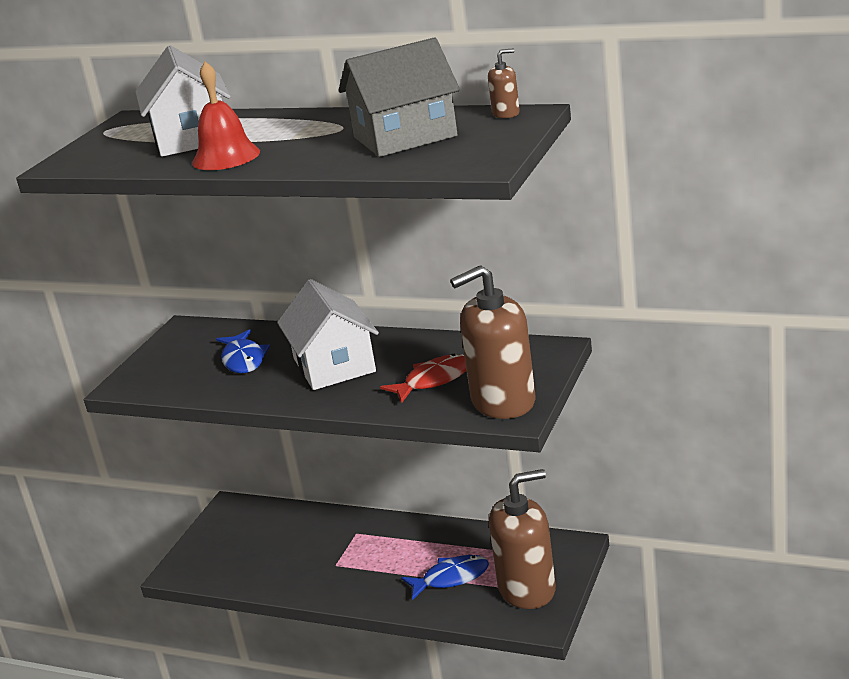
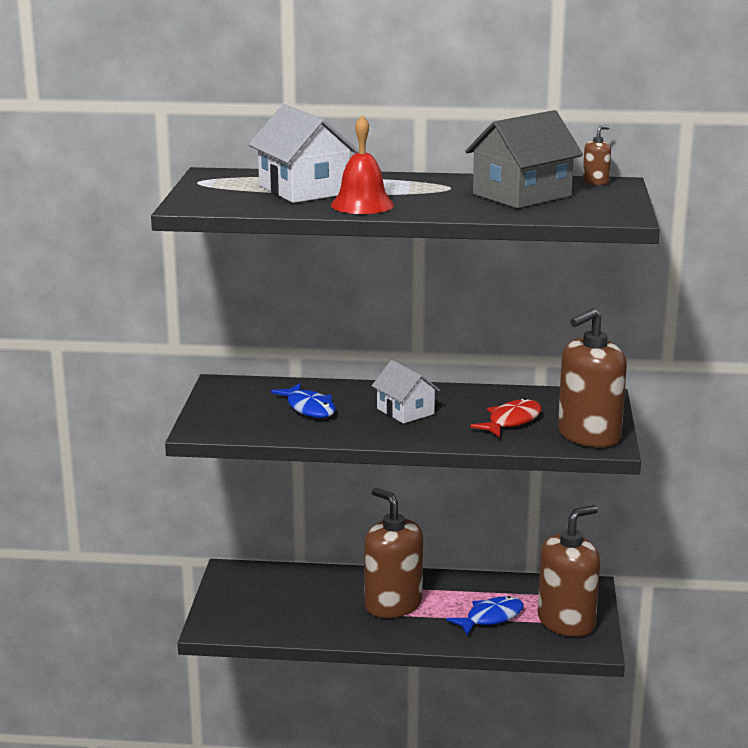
camera: 20 degrees left, 5 degrees down
(334, 365) = (405, 411): white house -> white house, size x0.64
(361, 556) = (393, 604): none -> brown soap dispenser

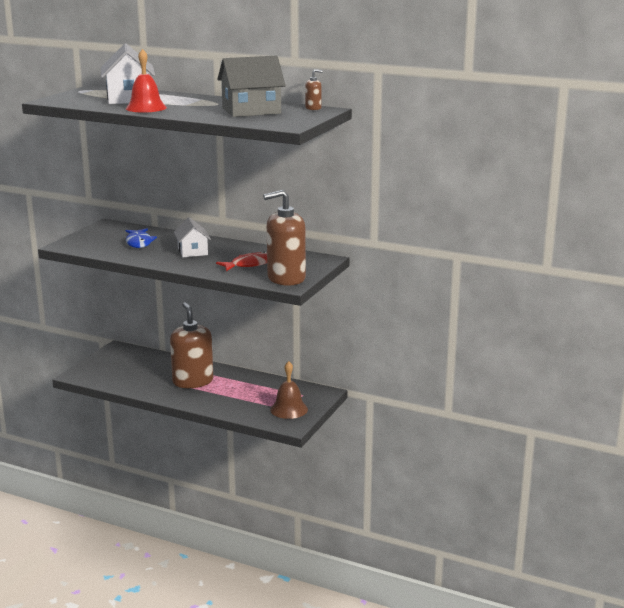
camera: 20 degrees right, 0 degrees up
(490, 618) = (244, 398): blue fish -> none
(566, 622) = (289, 409): brown soap dispenser -> brown bell

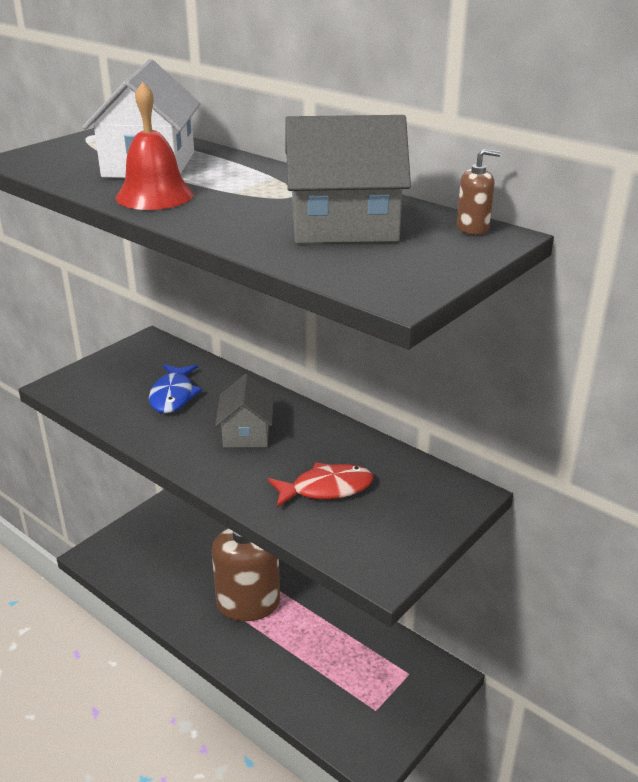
camera: 15 degrees right, 10 degrees up
(192, 251) = (246, 433): white house -> grey house
(286, 278) = (379, 546): brown soap dispenser -> none
(289, 409) = (377, 710): brown bell -> none

